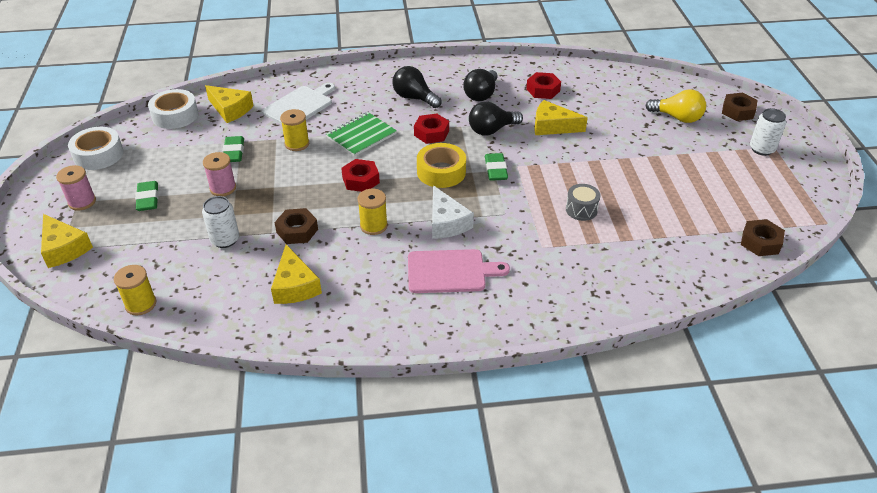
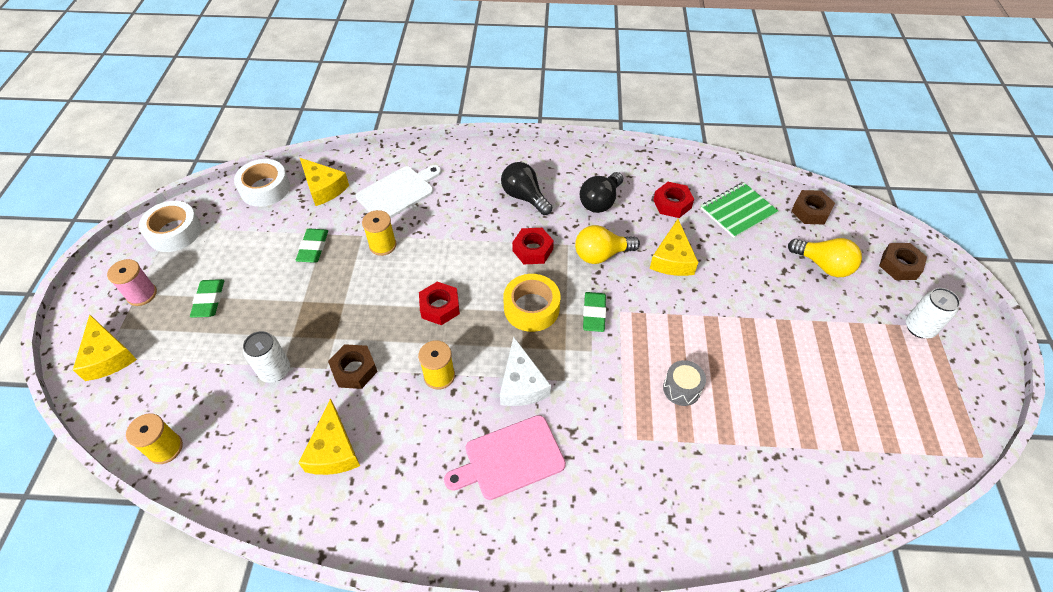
camera: 10 degrees right, 10 degrees up
(223, 188) = (290, 297): pink spool -> none
(361, 136) = (454, 243): green notebook -> green notebook (738, 211)
(450, 272) = (510, 458): pink cutting board -> pink cutting board turned 150 degrees clockwise
(491, 130) = (601, 255): black light bulb -> yellow light bulb
(552, 126) = (672, 259): yellow cheese -> yellow cheese turned 105 degrees counterclockwise
(760, 242) = (892, 474): brown nut -> brown nut (810, 211)

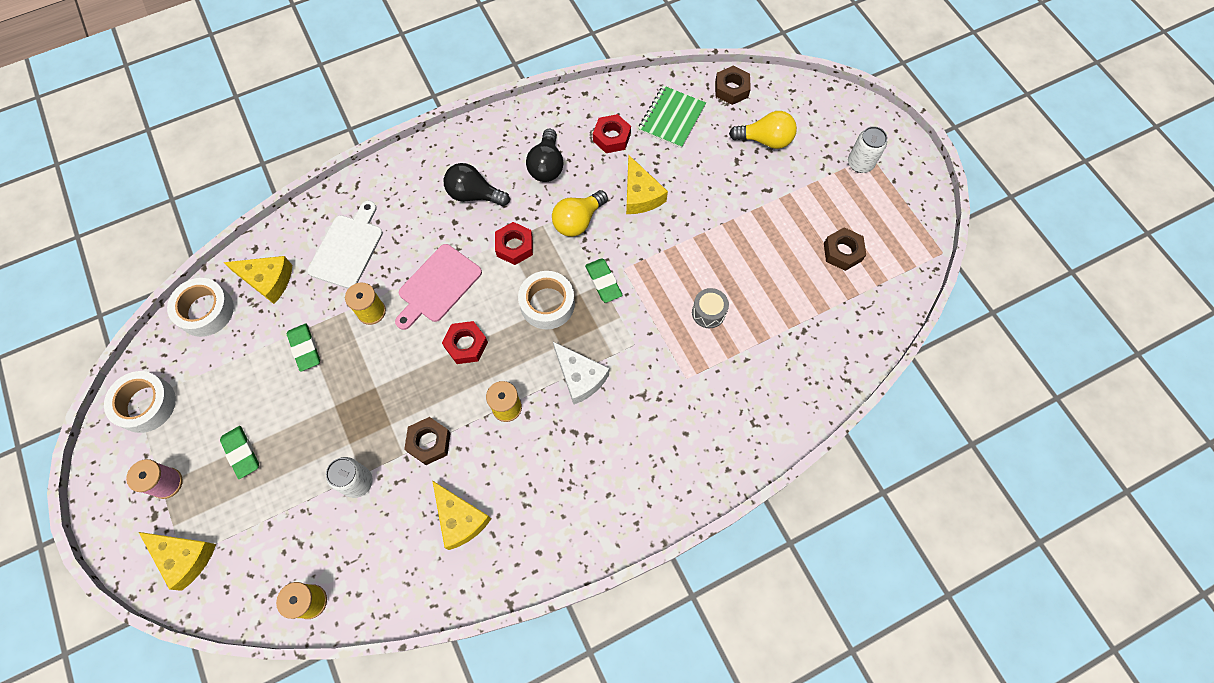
camera: 30 degrees left, 15 degrees up
(510, 458) = (608, 444): pink cutting board -> pink cutting board (437, 285)
(531, 308) = (547, 304): yellow tape -> white tape
(899, 265) = (823, 110): brown nut -> brown nut (842, 252)

